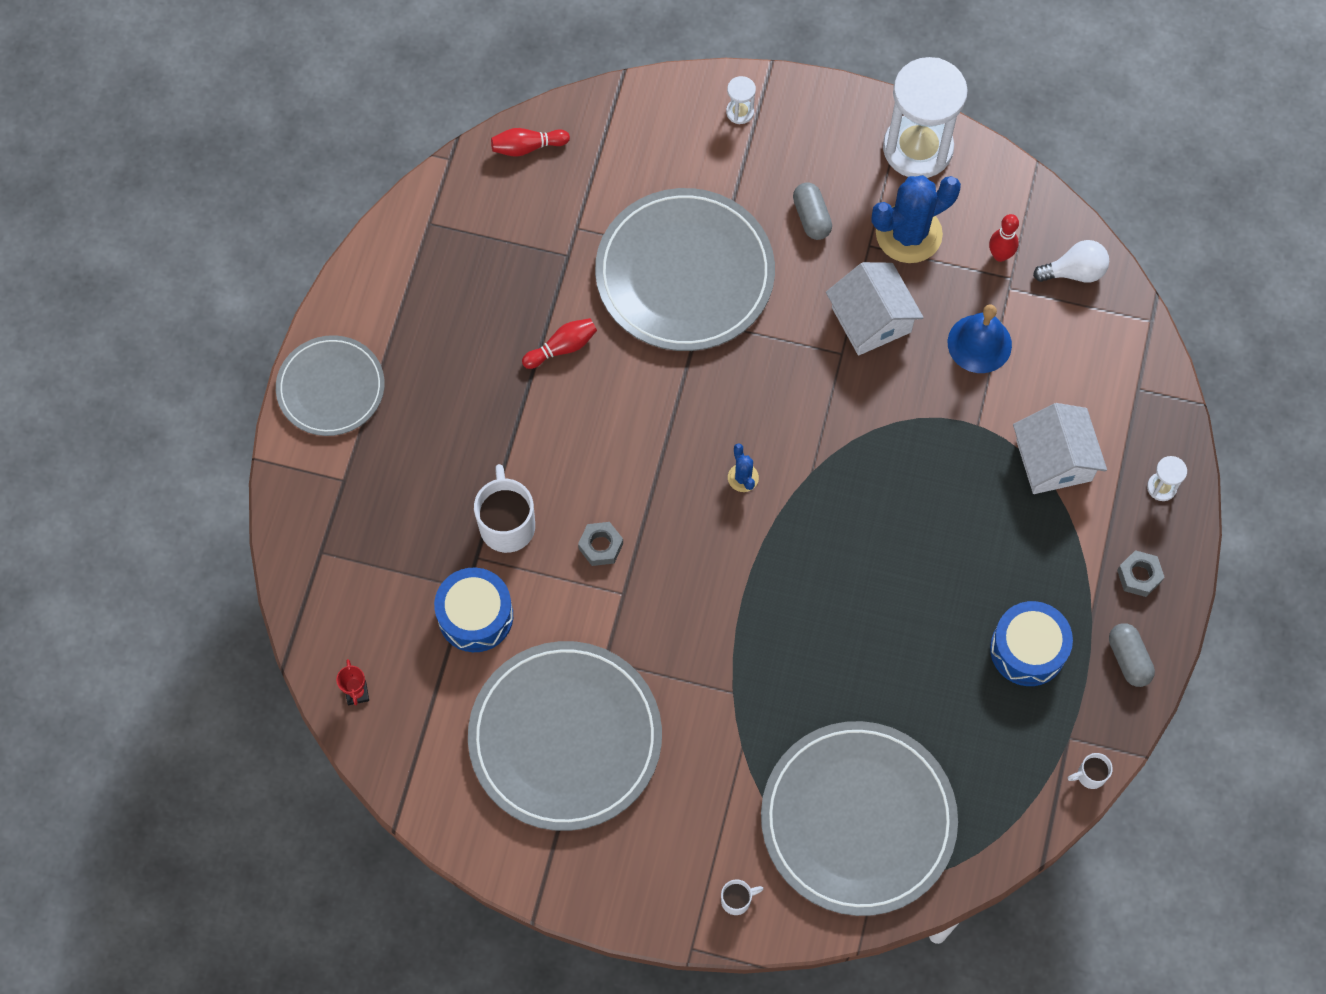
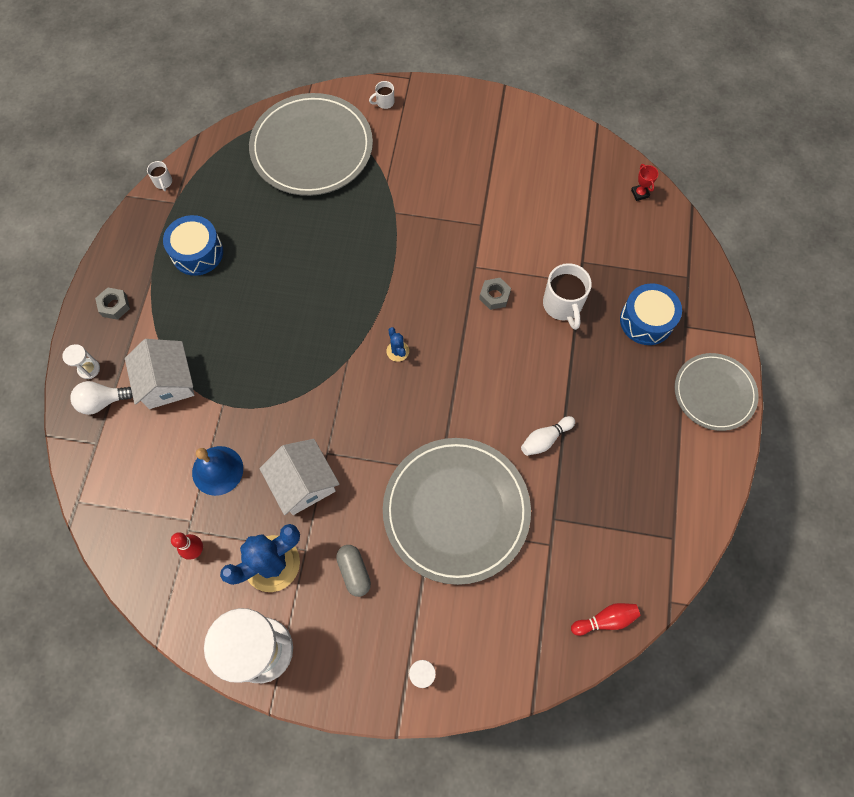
camera: 175 degrees right, 0 degrees up
(475, 616) = (572, 245): blue drum -> blue drum (646, 321)
(562, 348) = (545, 439): red bowling pin -> white bowling pin
(565, 737) = (500, 178): grey plate -> none
(1074, 272) = (135, 540): white light bulb -> white light bulb (102, 401)
(1090, 775) = (163, 182): white mug -> white mug turned 90 degrees clockwise
(1128, 659) = (129, 252): grey capsule -> none

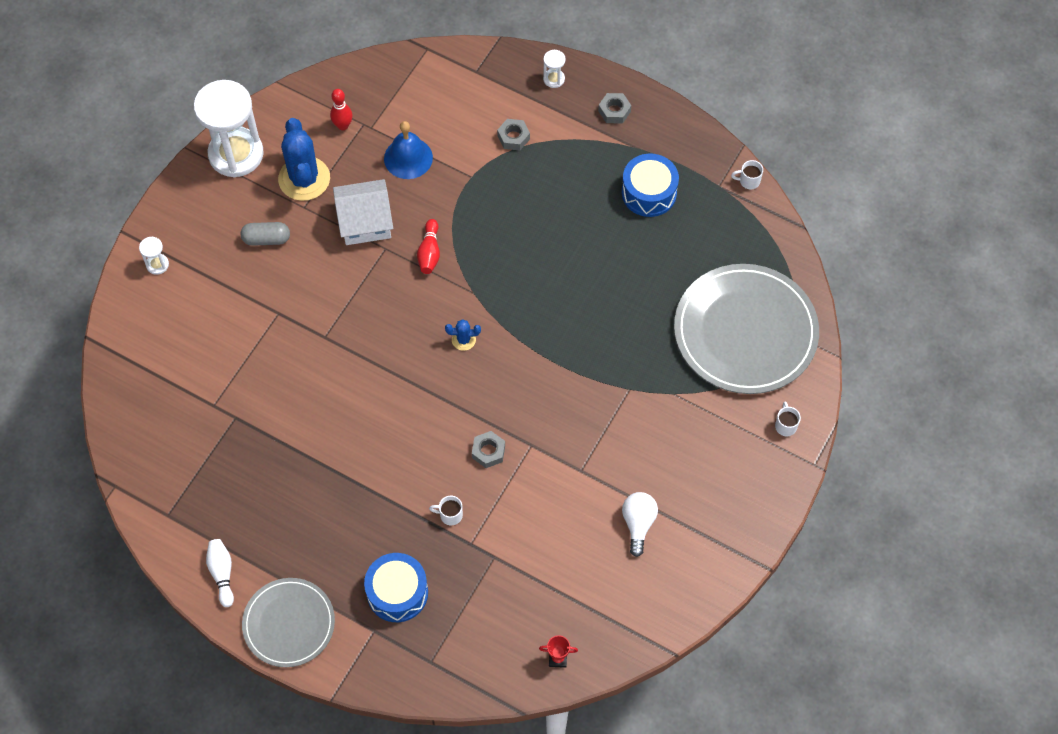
camera: 110 degrees right, 5 degrees down
(102, 401) = (515, 84): white light bulb -> white light bulb (638, 524)
(167, 382) = (513, 137): white house -> grey nut
(456, 511) = (281, 337): grey plate -> none
(545, 439) = (314, 440): white bowling pin -> white bowling pin (222, 573)
(562, 305) = (450, 515): white mug -> white mug, size x0.50
(605, 620) = (127, 424): red bowling pin -> red bowling pin (429, 252)

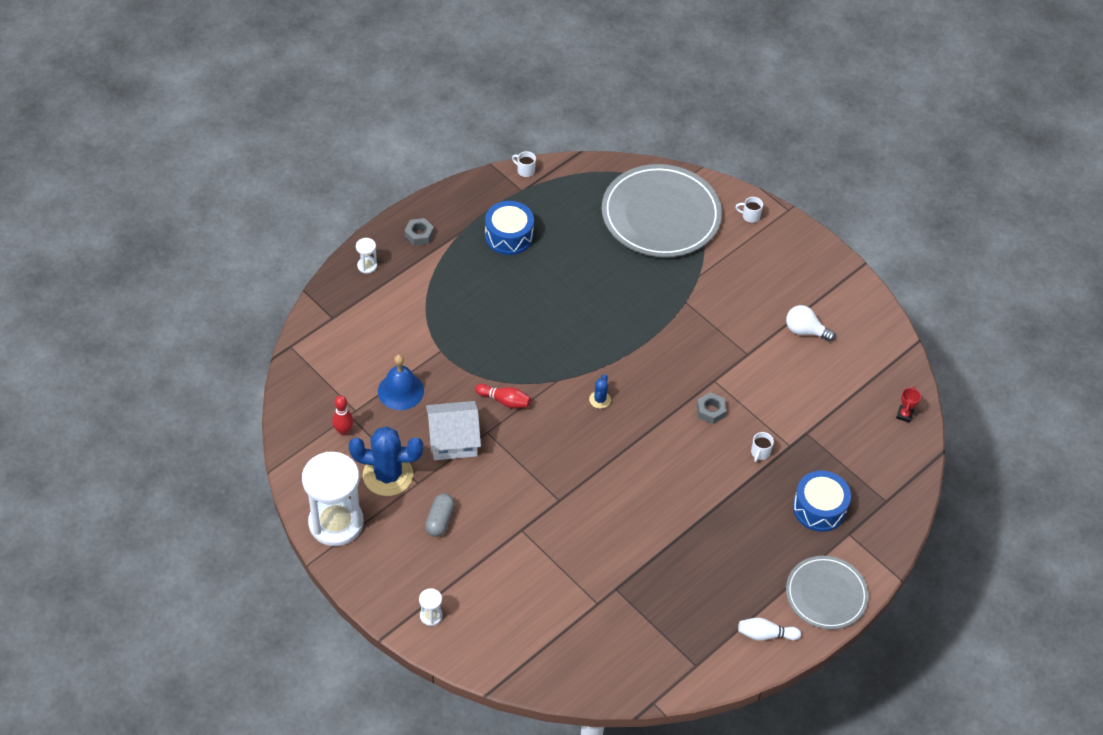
camera: 75 degrees left, 10 degrees down
(365, 222) = (453, 440): white house -> white house turned 75 degrees clockwise
(513, 137) = (414, 310): grey nut -> none
(748, 181) = (525, 170): white mug -> white mug turned 105 degrees clockwise

